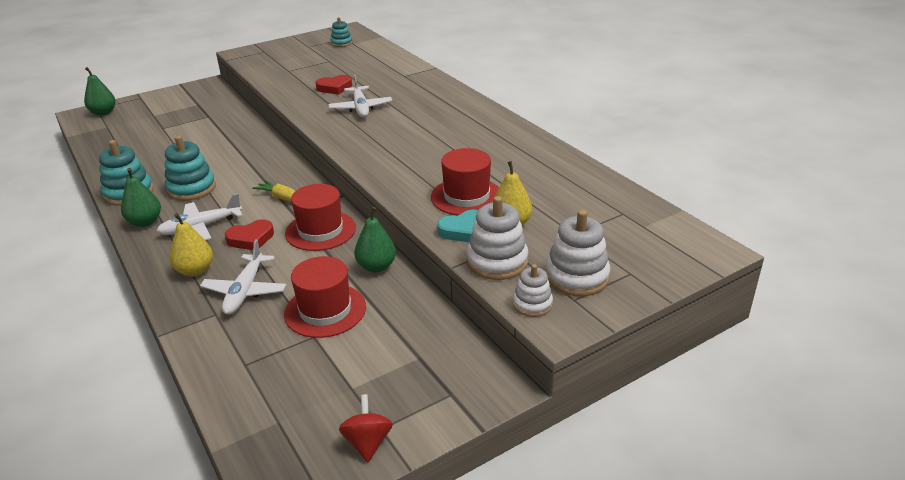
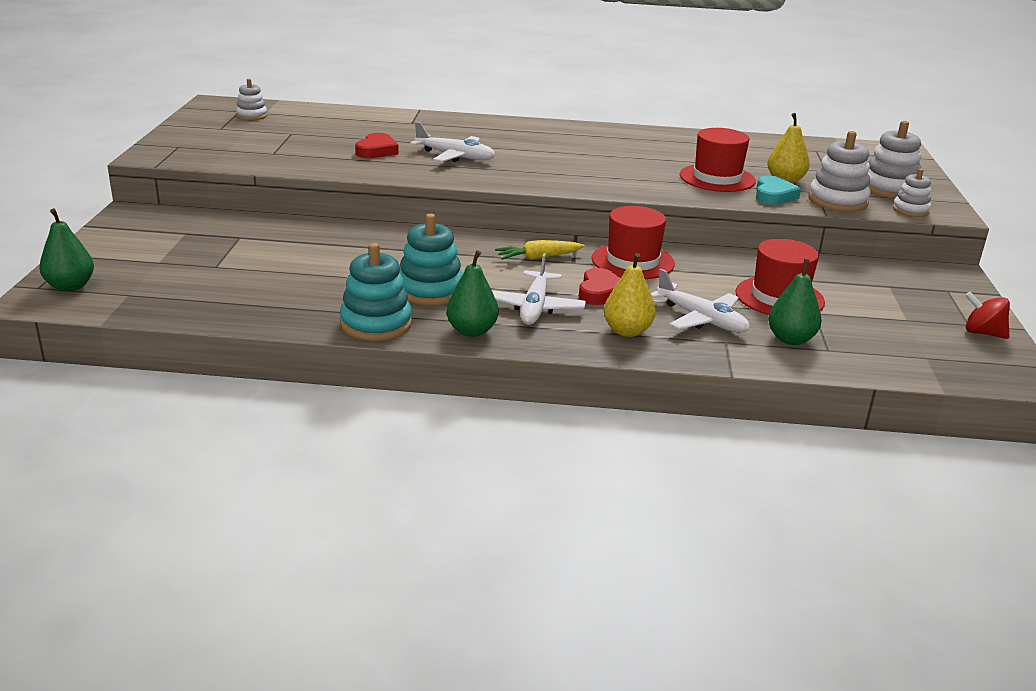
camera: 55 degrees left, 5 degrees down
(341, 43) = (252, 116): turquoise stacking toy -> white stacking toy
(376, 267) = (733, 260): green pear -> green pear (790, 339)

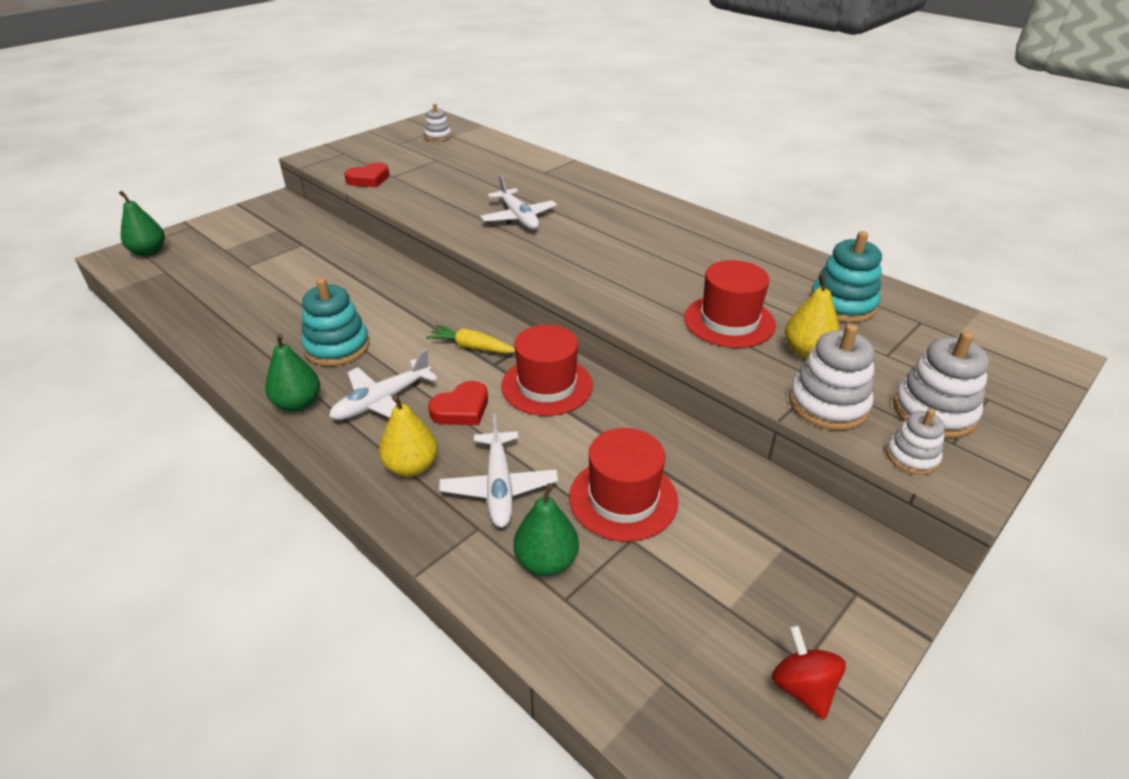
camera: 40 degrees right, 10 degrees up
(376, 324) = (250, 364): turquoise stacking toy -> turquoise stacking toy (842, 305)
(377, 151) = (468, 194): red heart -> red heart (369, 179)
(773, 195) = (758, 367): turquoise heart -> none

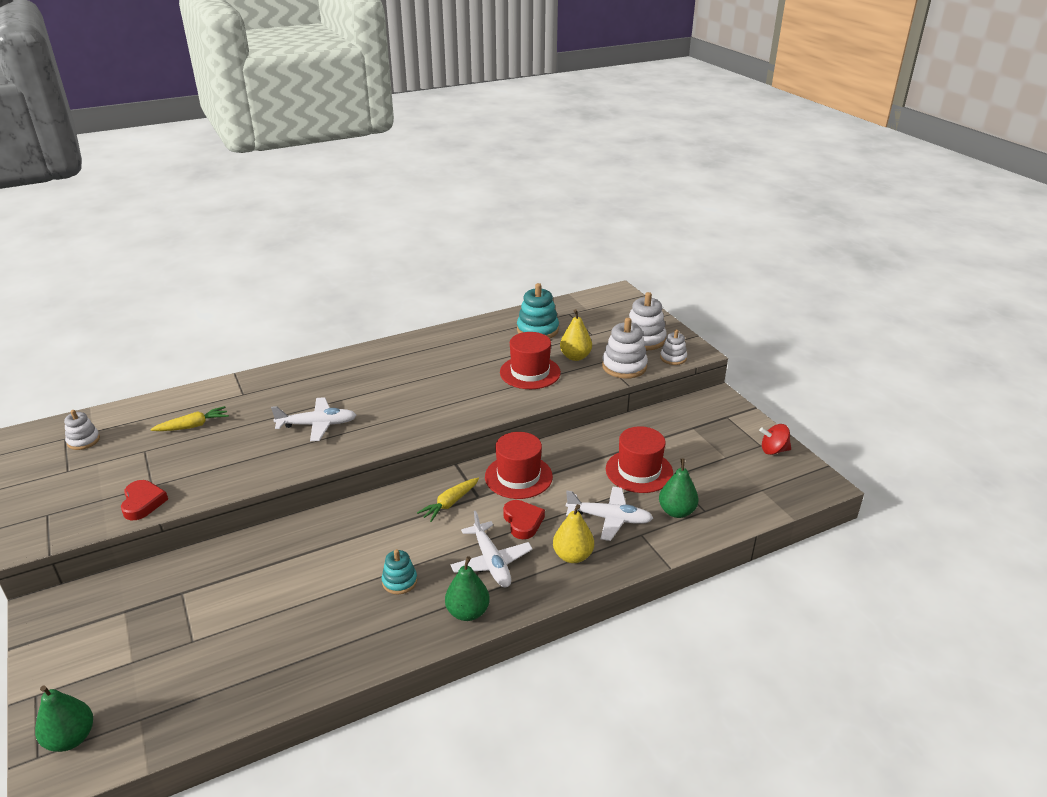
camera: 70 degrees left, 5 degrees down
(337, 347) = (399, 581): turquoise stacking toy -> turquoise stacking toy, size x0.60
(481, 167) = (193, 426): none -> yellow carrot

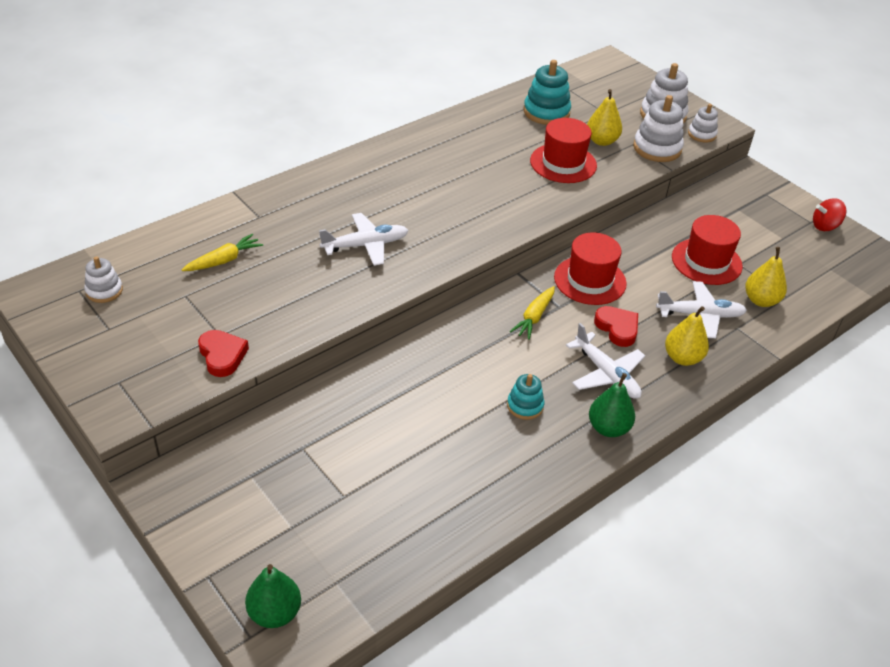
camera: 15 degrees left, 10 degrees up
(676, 511) = (761, 300): green pear -> yellow pear

